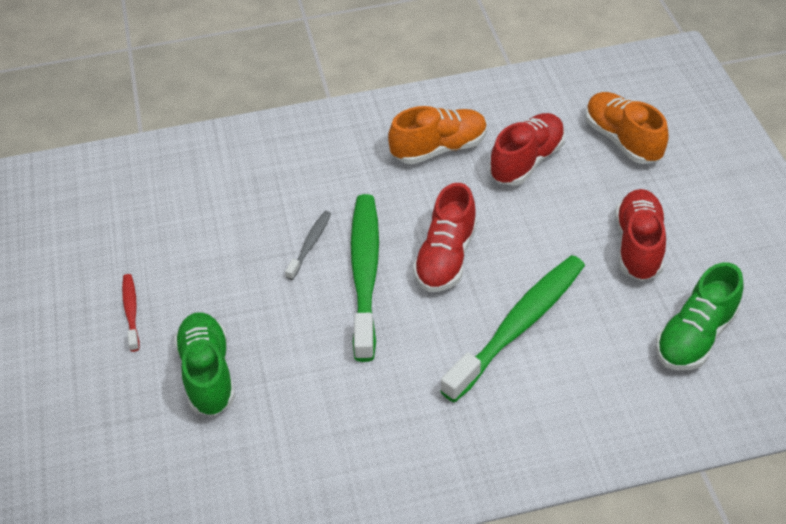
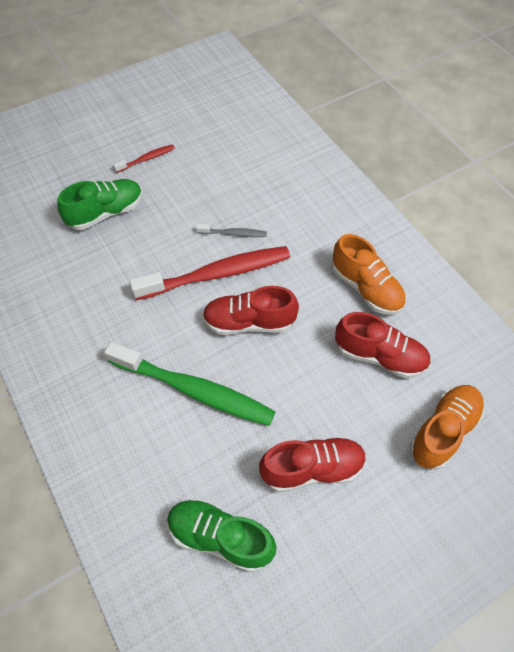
camera: 70 degrees right, 10 degrees up
(365, 273) = (217, 274): green toothbrush -> red toothbrush

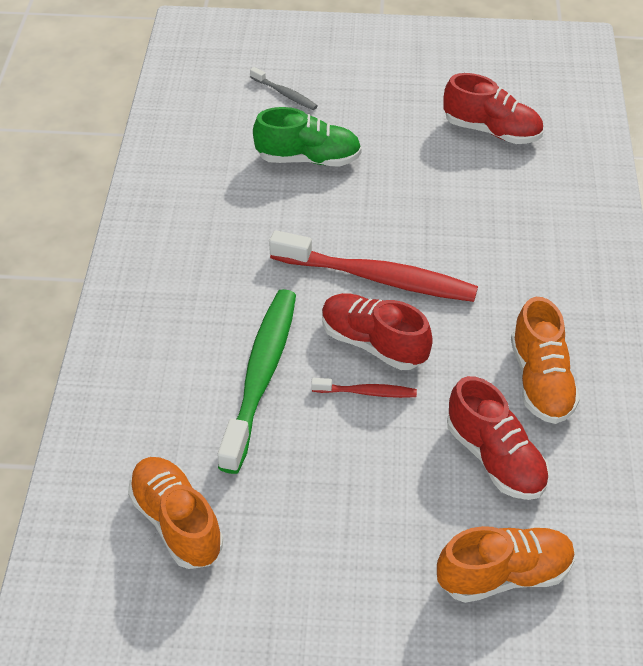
camera: 35 degrees right, 10 degrees down
(146, 159) = (396, 124): red toothbrush -> red toothbrush (367, 392)
(194, 390) = (261, 376): green toothbrush -> green toothbrush turned 135 degrees counterclockwise
(220, 537) = (177, 522): green shoe -> orange shoe
(233, 234) = (431, 246): grey toothbrush -> grey toothbrush (285, 94)
(312, 468) = (322, 520): red shoe -> red shoe (491, 131)

